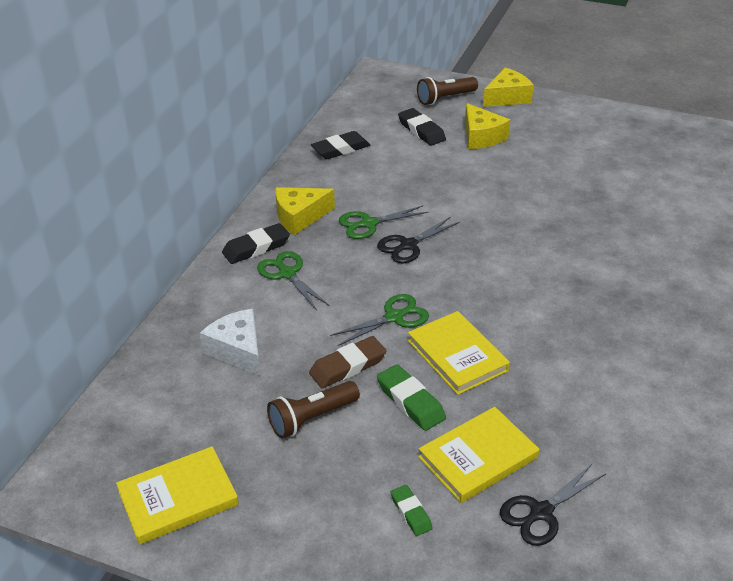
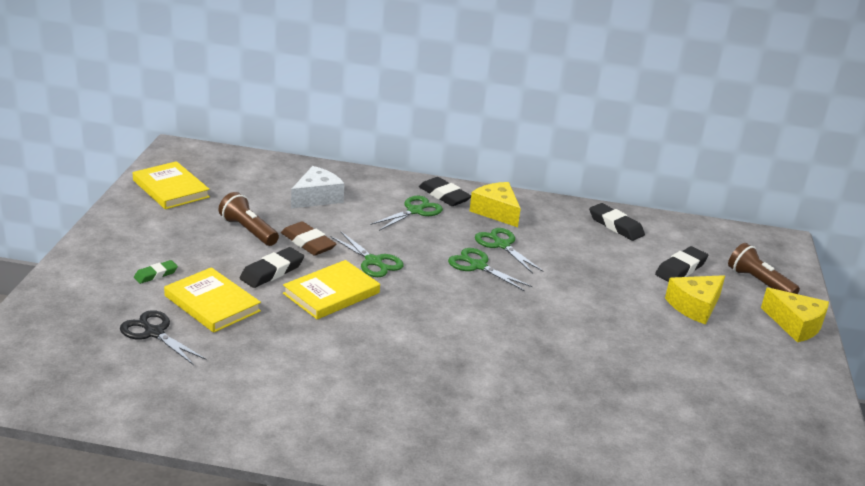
camera: 75 degrees right, 10 degrees down
(408, 245) = (478, 266): black scissors -> green scissors
(410, 401) = (272, 272): green eraser -> black eraser

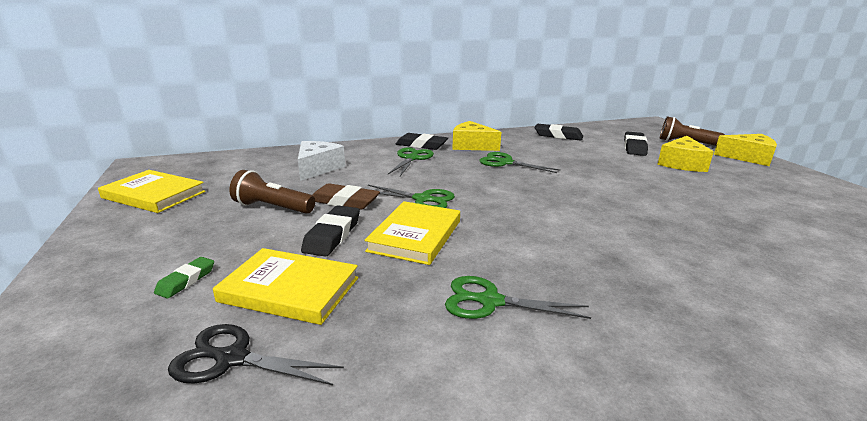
camera: 25 degrees left, 5 degrees down
(478, 266) = (509, 179): green scissors -> green scissors (490, 301)

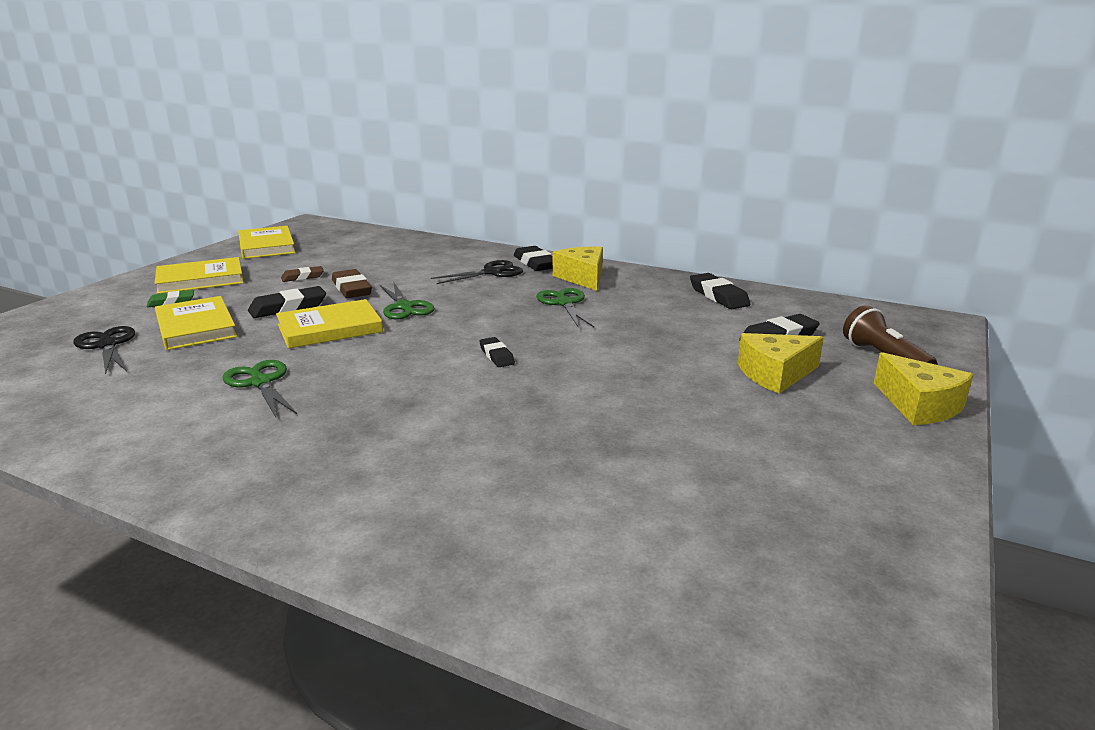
camera: 45 degrees right, 0 degrees up
(160, 247) = (200, 279): none -> yellow book
(272, 207) = (302, 277): brown flashlight -> brown eraser
(317, 168) = (400, 258): white cheese -> none
(412, 158) = (491, 272): green scissors -> black scissors
(565, 206) = (496, 356): none -> black eraser

